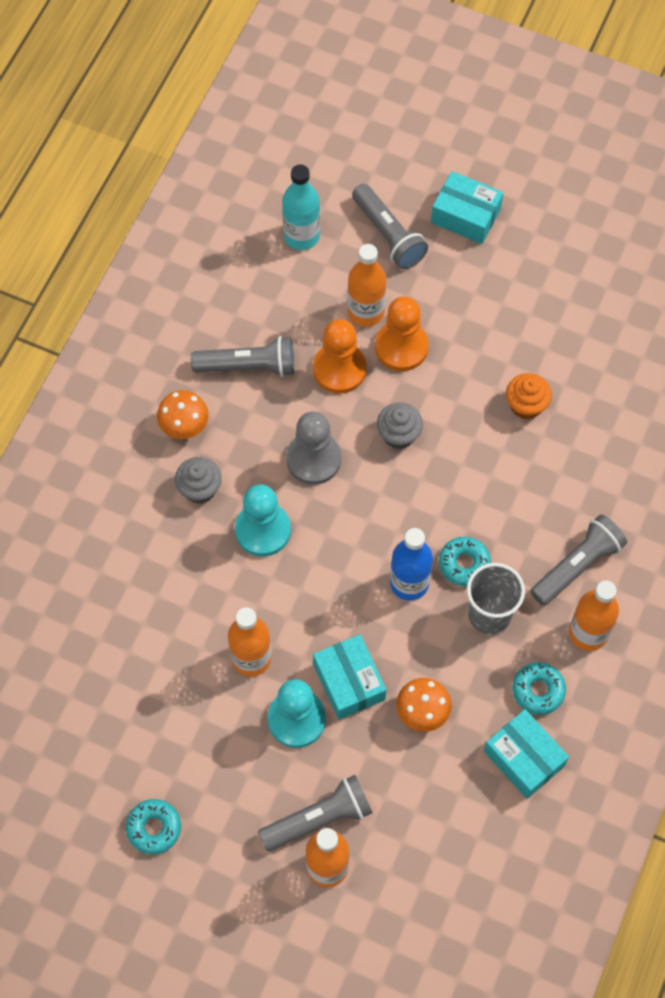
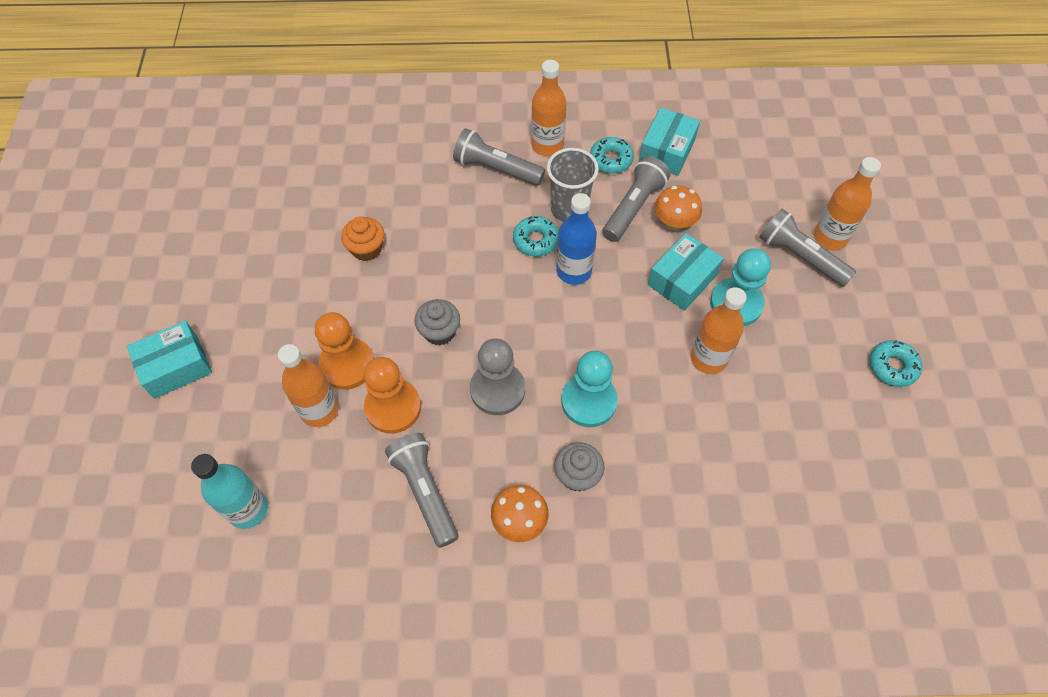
camera: 115 degrees left, 5 degrees down
(388, 235) = (220, 426): grey flashlight -> grey flashlight (633, 207)
(465, 216) = (176, 367): turquoise box -> turquoise box turned 60 degrees clockwise

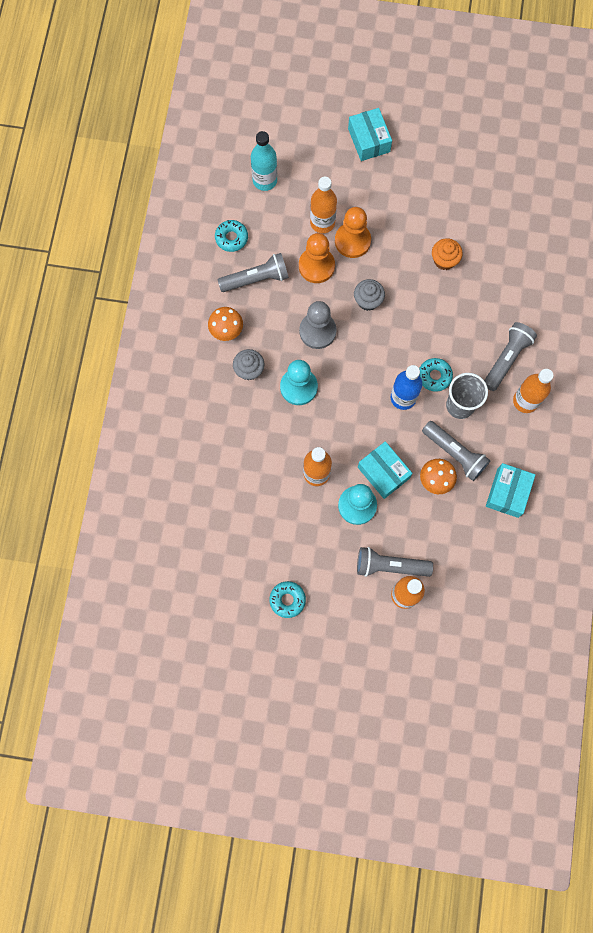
camera: 100 degrees right, 15 degrees up
(611, 160) = (504, 447): turquoise donut -> turquoise donut (231, 238)
(667, 151) = (507, 492): turquoise box -> turquoise box turned 75 degrees clockwise
(800, 257) = (390, 566): grey flashlight -> grey flashlight turned 135 degrees counterclockwise

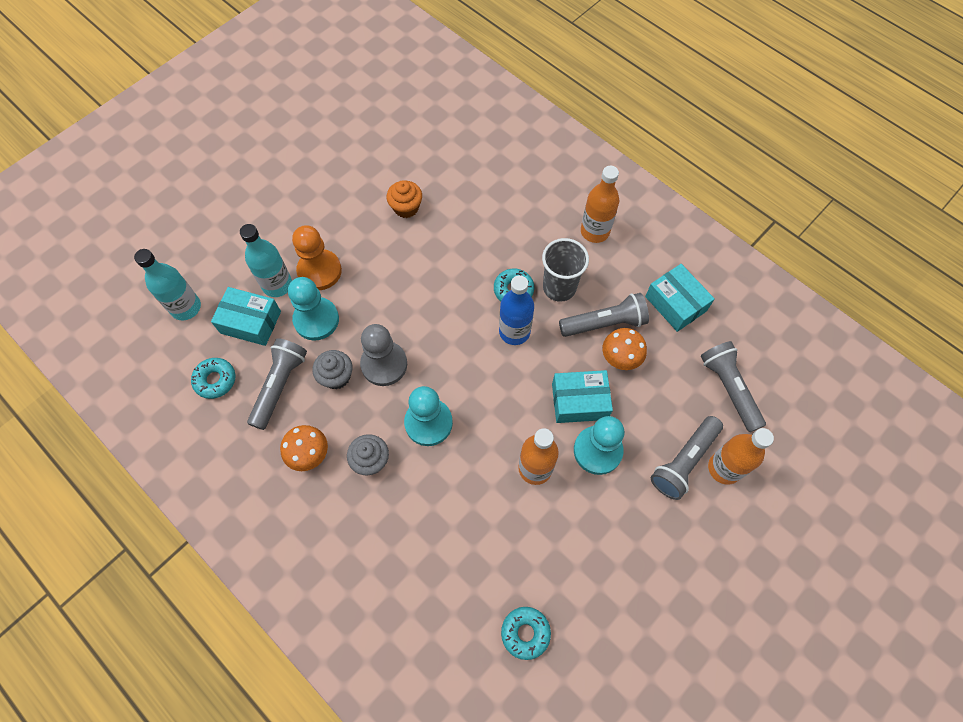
camera: 55 degrees left, 10 degrees down
(287, 600) = (657, 597): turquoise donut -> turquoise donut (525, 633)
(316, 266) = (316, 320): orange pawn -> turquoise pawn
(322, 222) = (277, 285): orange bottle -> turquoise bottle
(368, 300) = (391, 297): grey cupcake -> grey cupcake (336, 376)
(369, 140) = (234, 192): turquoise box -> turquoise box (251, 322)
(506, 359) = (542, 220): grey flashlight -> grey flashlight (729, 389)

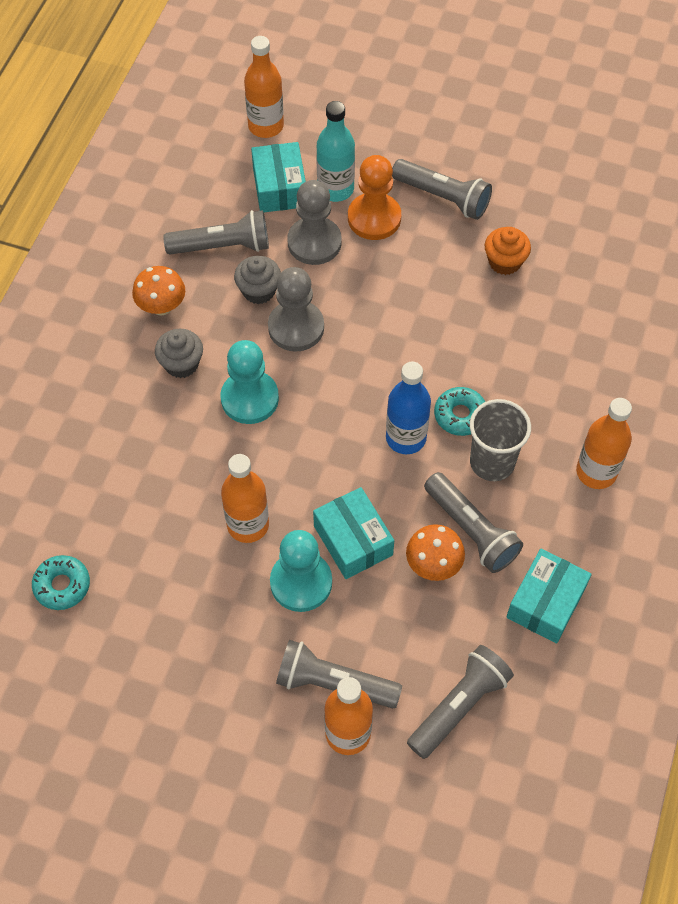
camera: 65 degrees right, 5 degrees down
(186, 307) = (266, 126): turquoise bottle -> orange bottle
(215, 380) = (200, 190): turquoise donut -> none
(316, 320) = (314, 242): turquoise pawn -> grey pawn
(329, 220) = (442, 197): none -> grey flashlight

